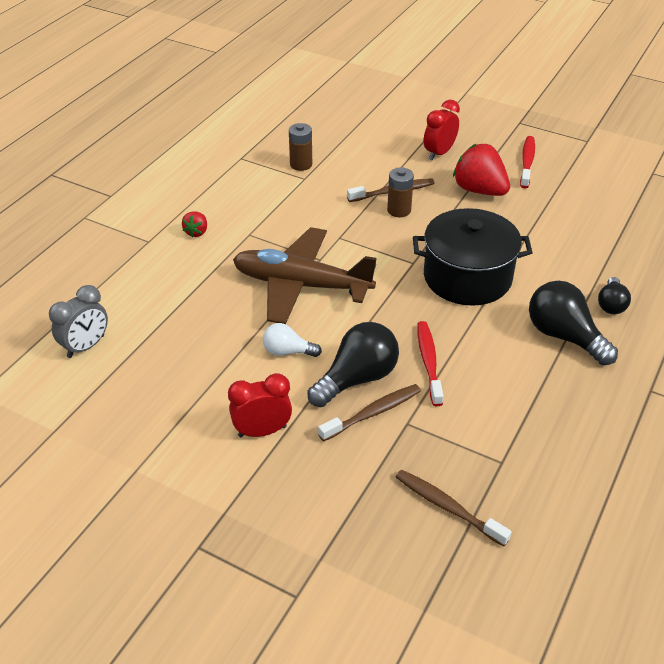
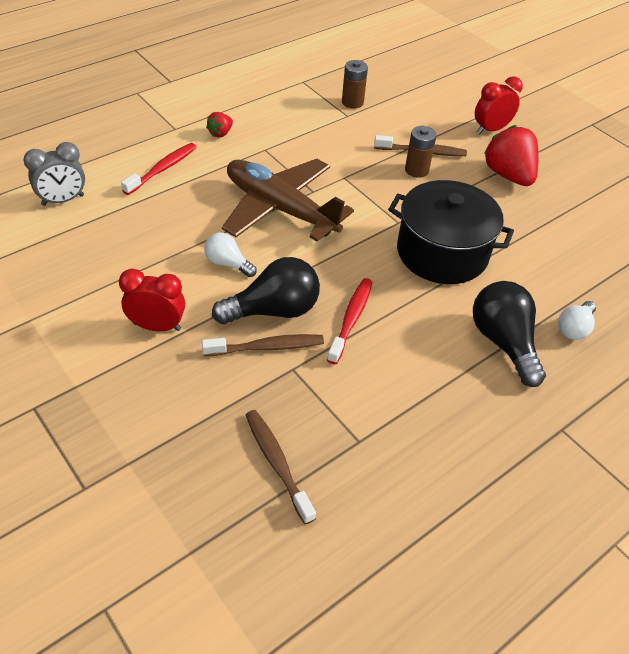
camera: 20 degrees right, 5 degrees up
(527, 162) = (575, 163): red toothbrush -> red toothbrush (162, 169)
(611, 304) = (574, 328): black light bulb -> white light bulb

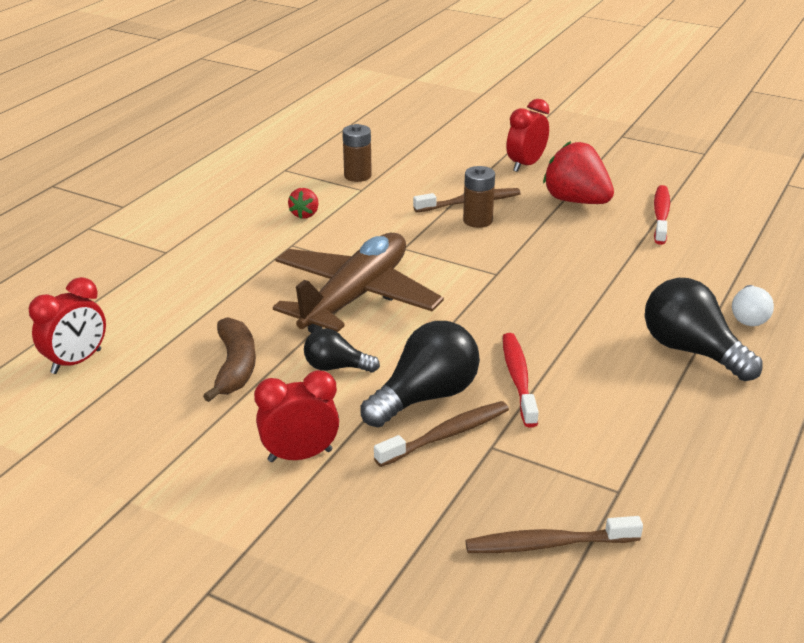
camera: 20 degrees left, 15 degrees down
(63, 200) = (76, 362): grey clock -> red clock
(161, 239) = (235, 367): none -> brown banana
(162, 169) = (182, 296): red toothbrush -> red toothbrush (661, 215)
(220, 133) = (226, 242): red strawberry -> red strawberry (305, 214)
(228, 263) = (336, 367): white light bulb -> black light bulb
(277, 463) = (547, 544): brown toothbrush -> brown toothbrush turned 45 degrees counterclockwise
(280, 209) = (355, 297): brown plane -> brown plane turned 105 degrees clockwise
(442, 253) = (564, 288): black pot -> none

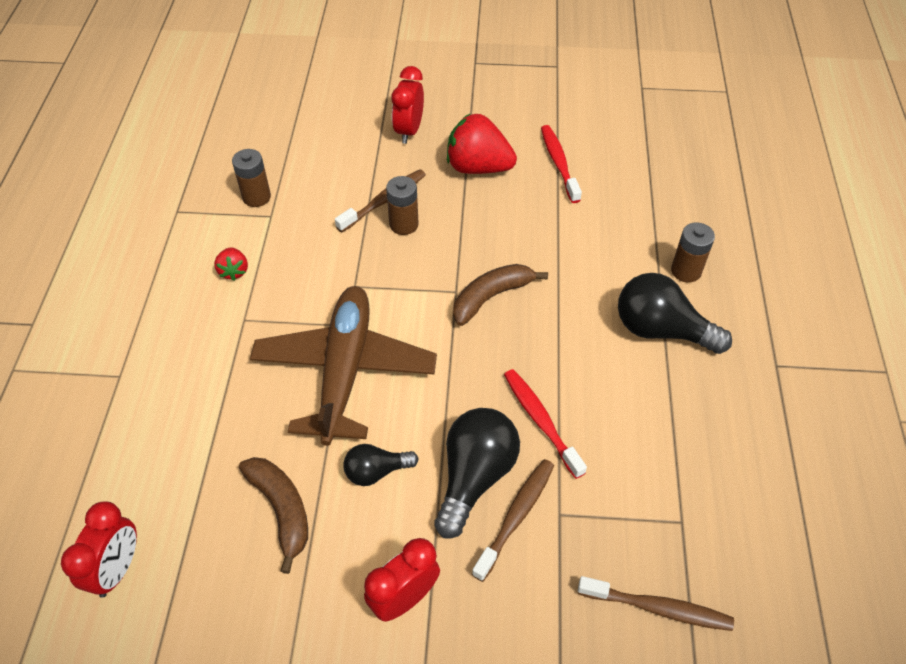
camera: 25 degrees left, 20 degrees up
(528, 285) = (491, 297): none -> brown banana
(547, 544) = (658, 608): brown toothbrush -> brown toothbrush turned 135 degrees counterclockwise
(748, 317) = (686, 271): white light bulb -> brown battery

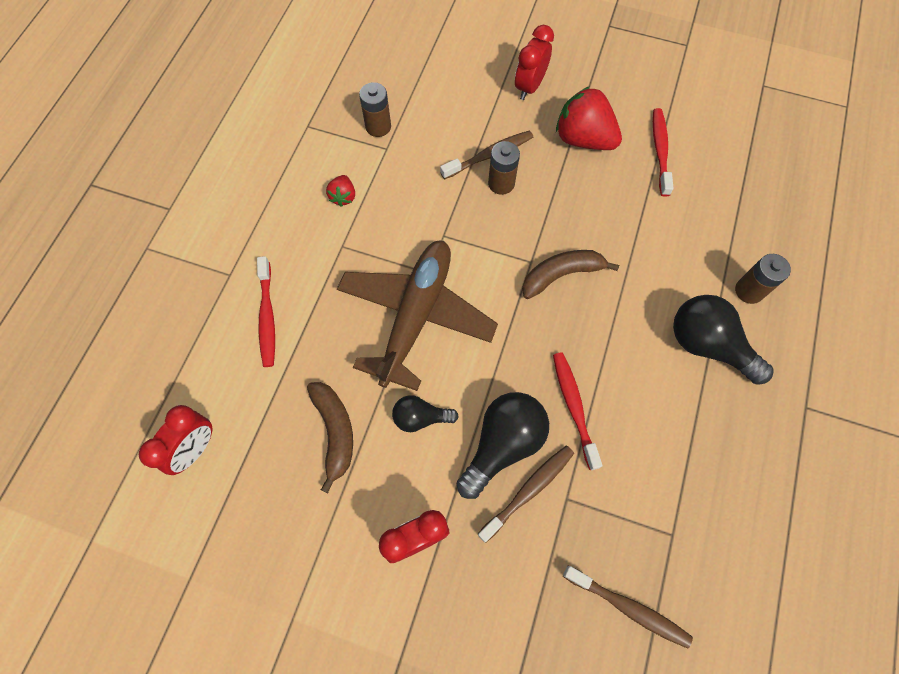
camera: 15 degrees right, 15 degrees up
(174, 409) = (267, 316): none -> red toothbrush

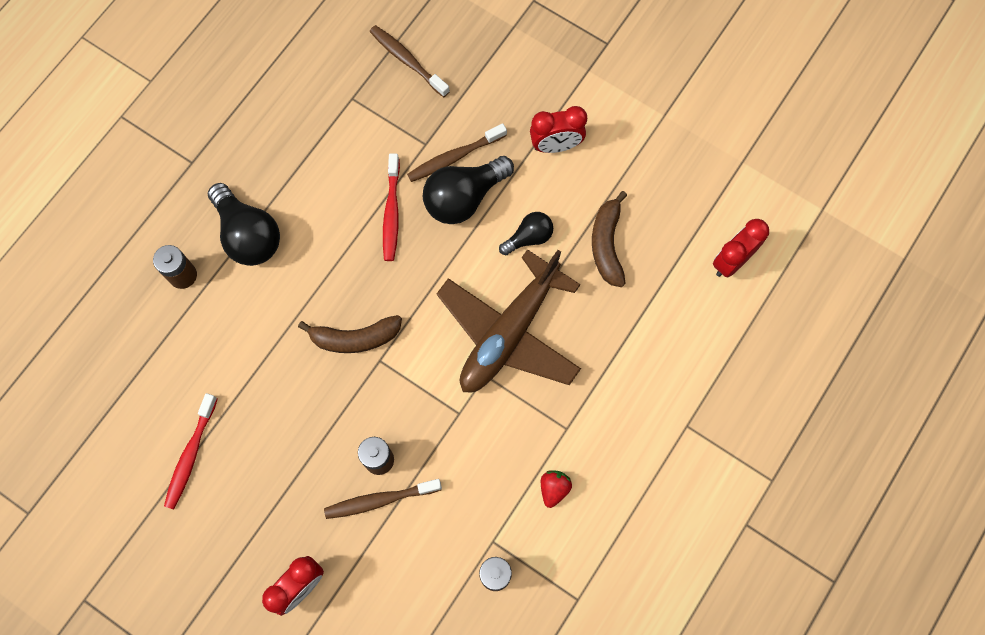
camera: 165 degrees left, 5 degrees up
(267, 316) = (653, 369): red toothbrush -> none
(420, 417) = (529, 237): black light bulb -> black light bulb turned 45 degrees counterclockwise
(583, 139) = (268, 493): red strawberry -> none

